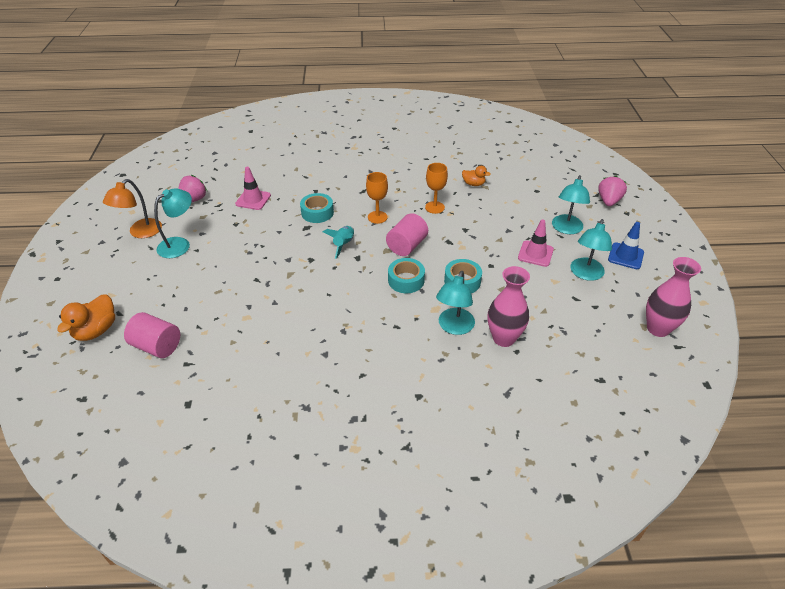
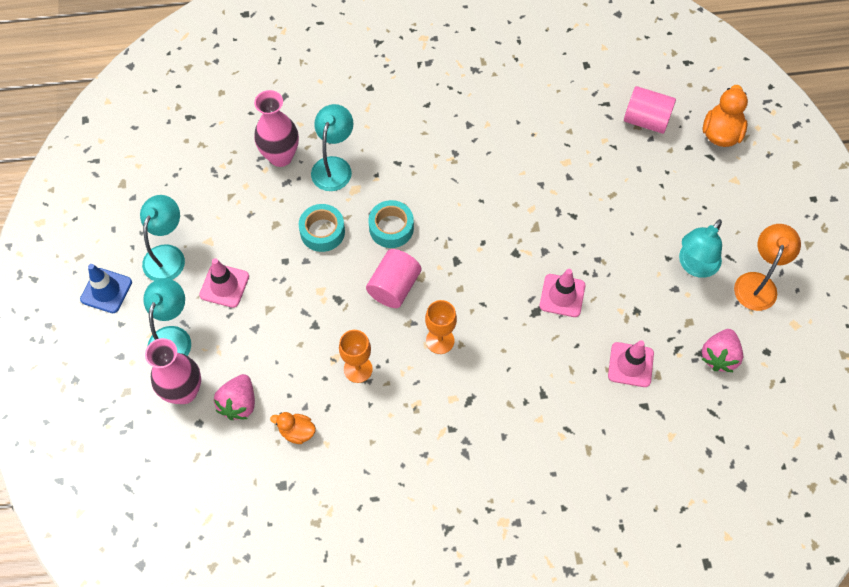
camera: 175 degrees right, 20 degrees up
(284, 234) = (562, 295): none -> pink traffic cone
(317, 213) = (528, 343): turquoise tape -> none
(343, 245) = (478, 282): turquoise rocket -> none
(608, 201) = (93, 405): pink strawberry -> pink strawberry (239, 403)
(658, 328) = (108, 181): pink vase -> pink vase (184, 391)

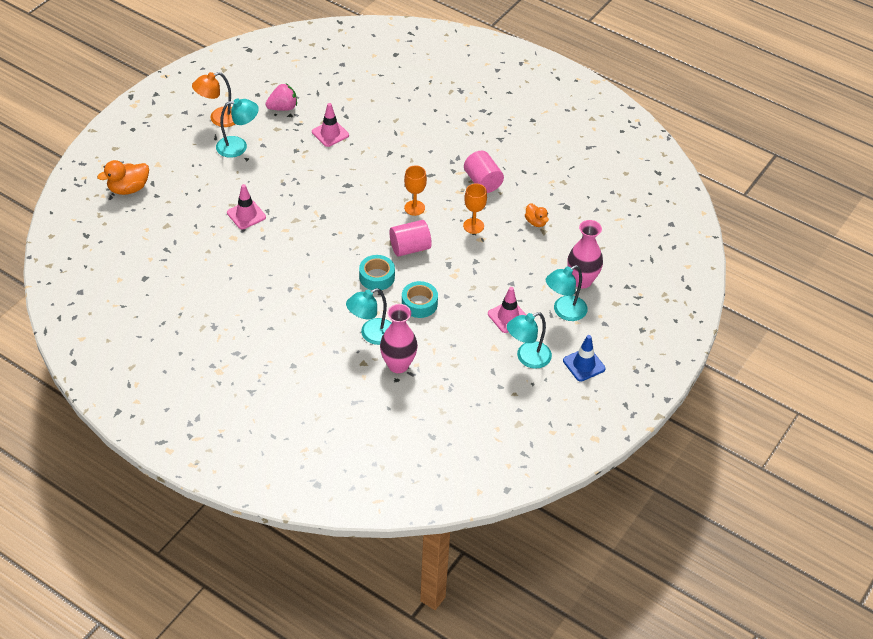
camera: 140 degrees left, 15 degrees down
(239, 403) = (555, 255): pink strawberry -> none
(562, 295) = (324, 182): pink traffic cone -> pink traffic cone (246, 215)
(646, 120) = (157, 224): pink cylinder -> pink cylinder (482, 182)

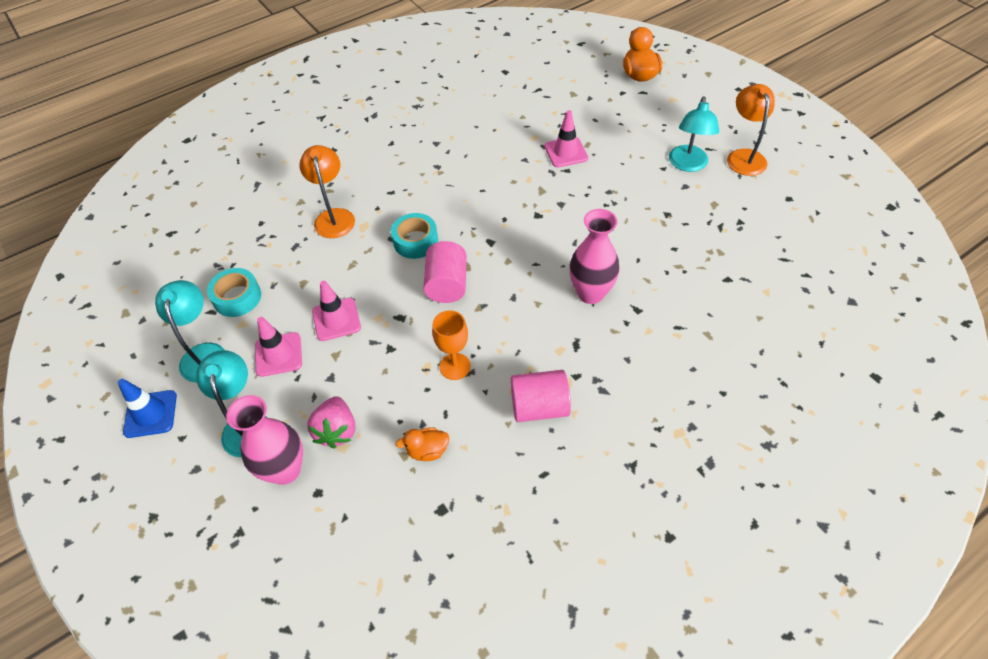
camera: 115 degrees right, 5 degrees up
(283, 108) = (756, 217): pink strawberry -> pink strawberry (337, 431)
(330, 133) = (692, 254): pink traffic cone -> pink traffic cone (336, 319)
(371, 335) = (334, 216): turquoise lamp -> orange lamp
(398, 365) = (278, 229): pink vase -> pink vase (590, 293)
(414, 208) = (517, 308): orange goblet -> none
(419, 304) = (352, 270): turquoise tape -> turquoise tape (237, 297)

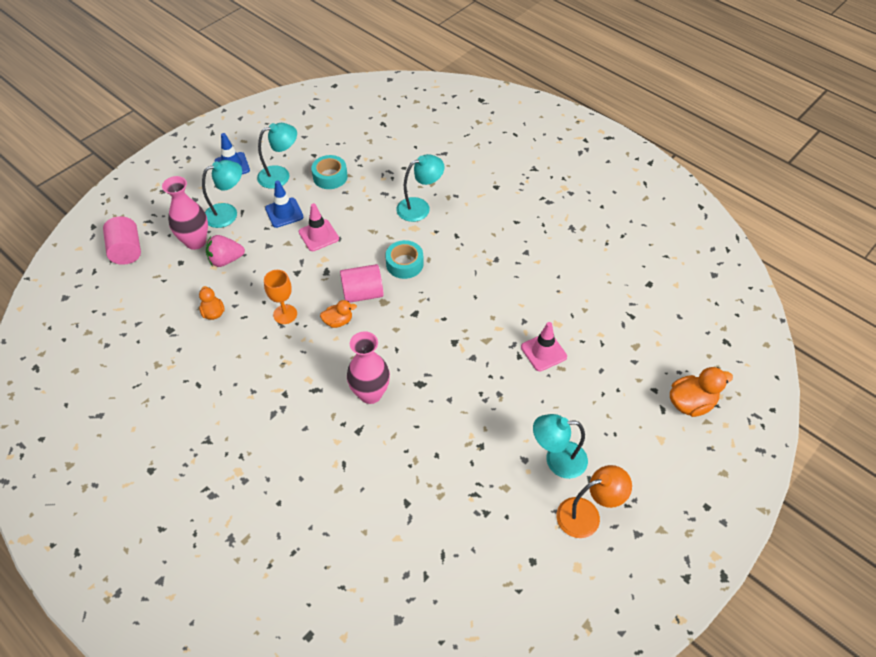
camera: 75 degrees right, 0 degrees up
(278, 354) = (284, 213): pink traffic cone -> blue traffic cone
(334, 216) = (420, 207): orange lamp -> turquoise lamp
(482, 312) = (338, 321): none -> orange duck
(539, 407) = (254, 373): pink cylinder -> pink cylinder (127, 250)

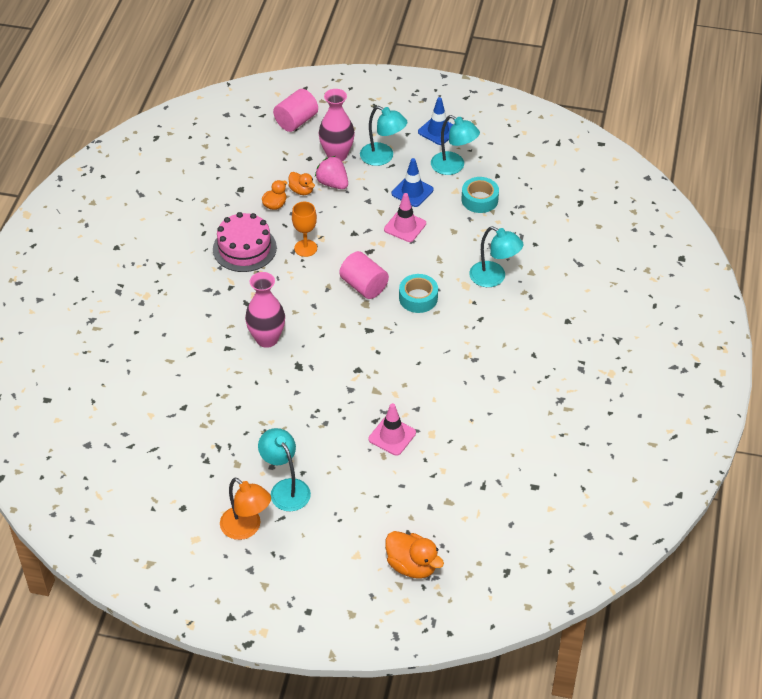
camera: 60 degrees right, 5 degrees down
(246, 360) = (244, 248): none -> pink cake
(338, 321) = (323, 284): orange duck -> orange duck (301, 191)

